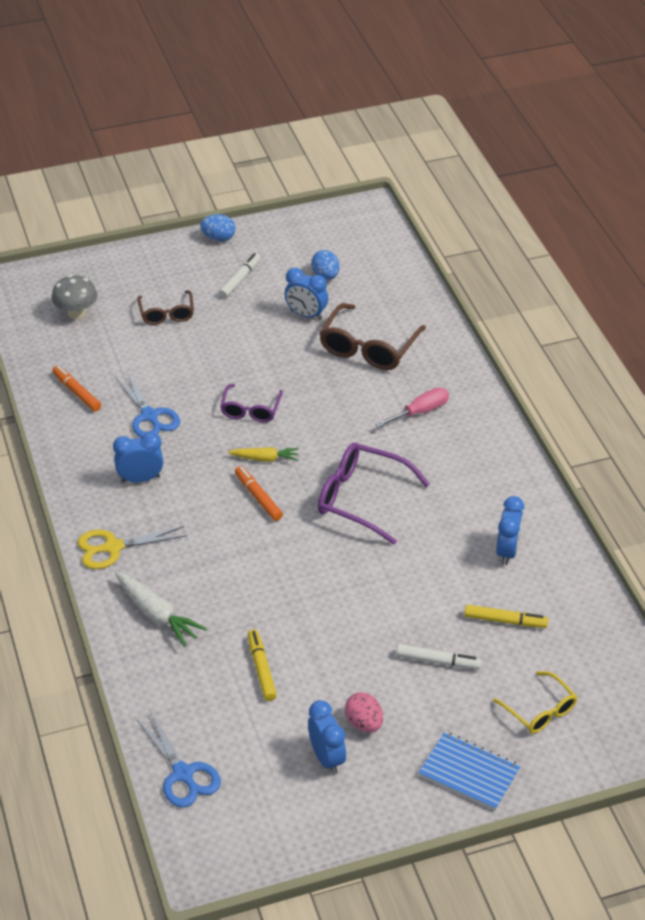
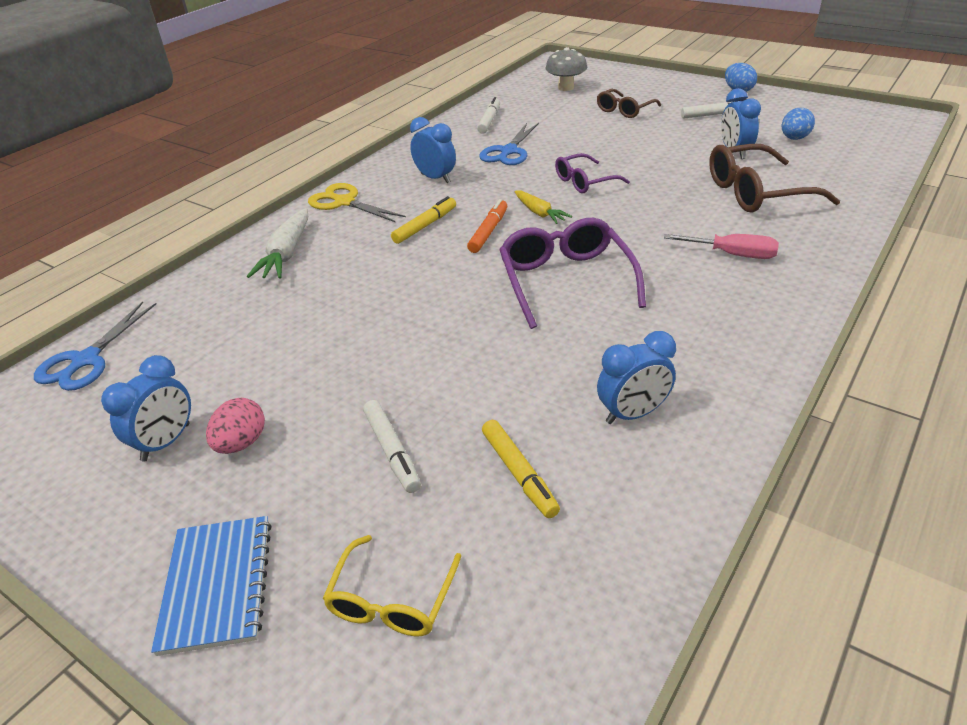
camera: 55 degrees right, 5 degrees down
(77, 392) = (489, 120): orange marker -> white marker
(261, 669) = (268, 337): yellow marker -> yellow marker (425, 226)

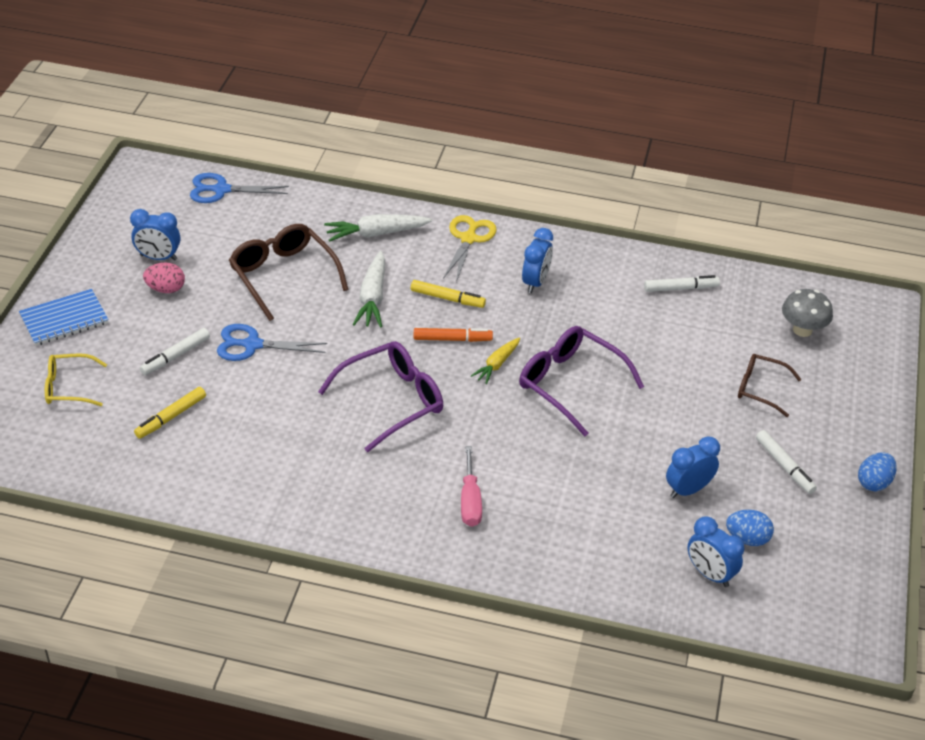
camera: 65 degrees right, 5 degrees up
(390, 270) = (372, 297): none -> white carrot
(508, 151) = (613, 318): blue scissors -> blue scissors (252, 345)
(584, 182) = (570, 384): purple glasses -> purple glasses, size x1.65
(633, 414) = (240, 462): blue clock -> blue clock (709, 574)
(757, 193) = (598, 512): brown glasses -> brown glasses (283, 276)

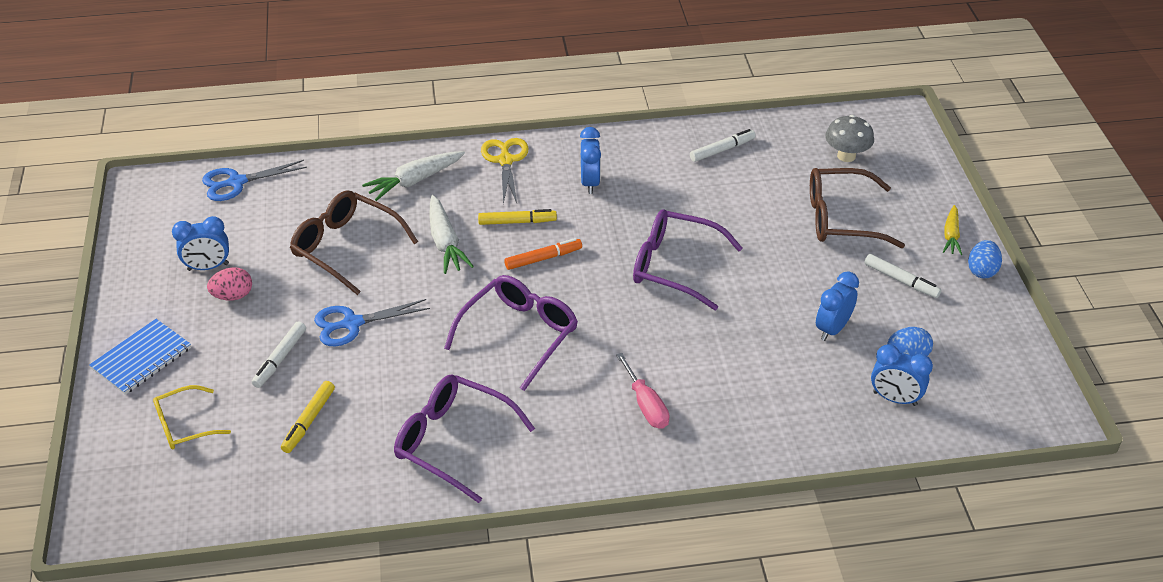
camera: 20 degrees left, 0 degrees up
(282, 476) = (453, 442): none -> purple glasses
(497, 364) = (598, 269): yellow carrot -> yellow carrot (951, 235)
(760, 389) = (841, 218): brown glasses -> brown glasses, size x1.65

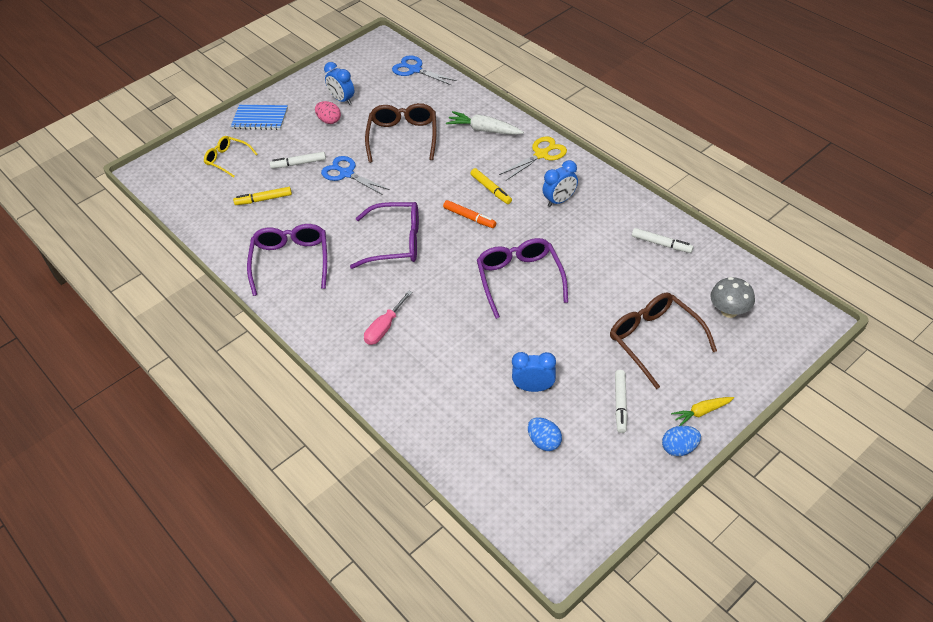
camera: 60 degrees right, 5 degrees up
(445, 242) = (444, 171): white carrot -> none
(894, 398) = (494, 453): blue clock -> none

